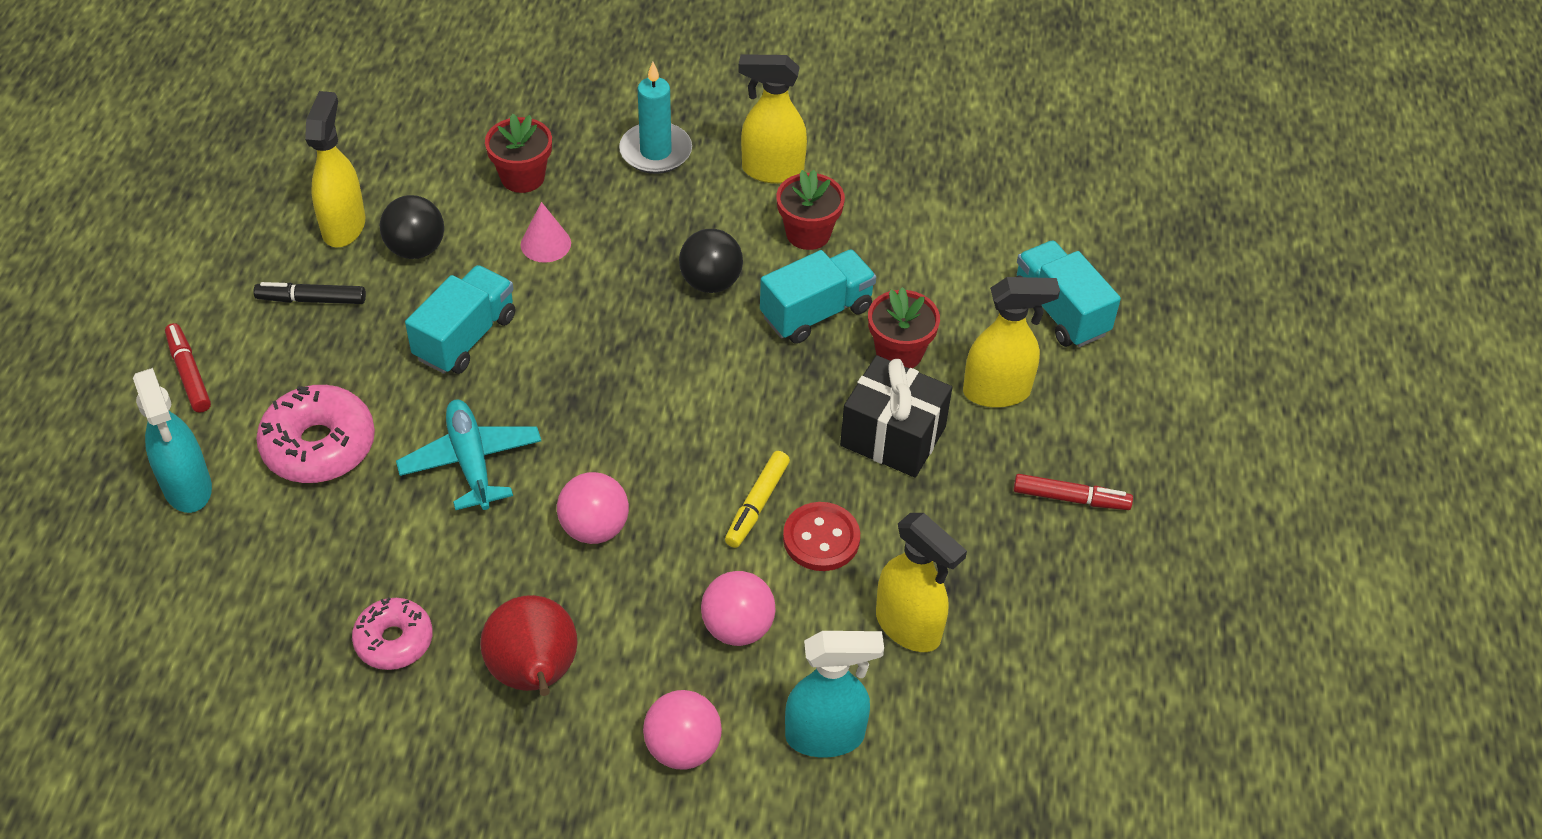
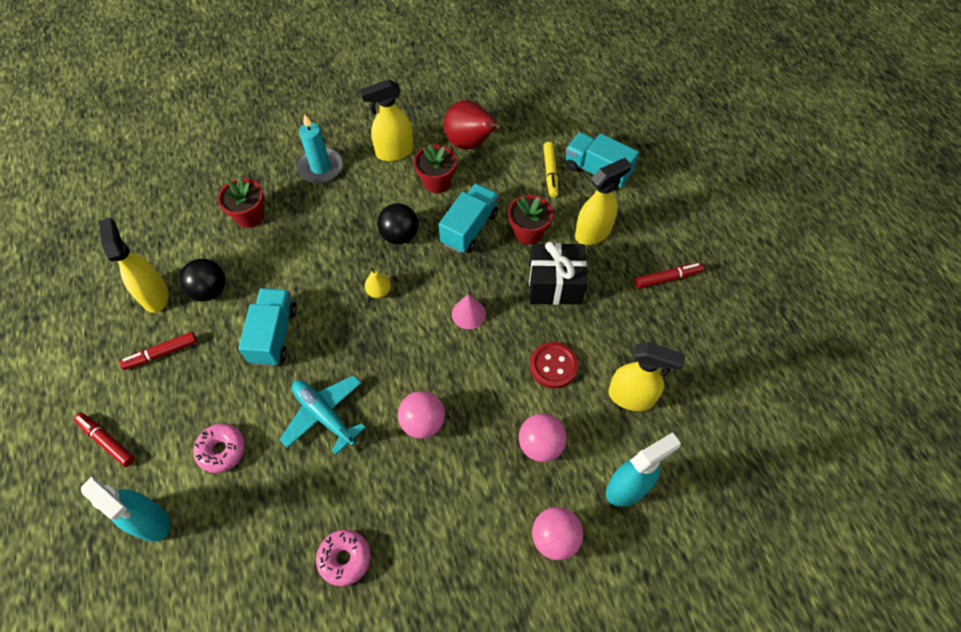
camera: 25 degrees left, 10 degrees up
(312, 300) = (161, 353): black marker -> red marker
(319, 446) = (222, 450): pink donut -> pink donut, size x0.64
(535, 675) = (443, 536): red pear -> red pear (470, 143)
(545, 244) = (288, 253): pink cone -> pink cone (468, 314)
(637, 341) = (379, 291): none -> yellow pear
(757, 504) = (506, 362): yellow marker -> yellow marker (550, 172)

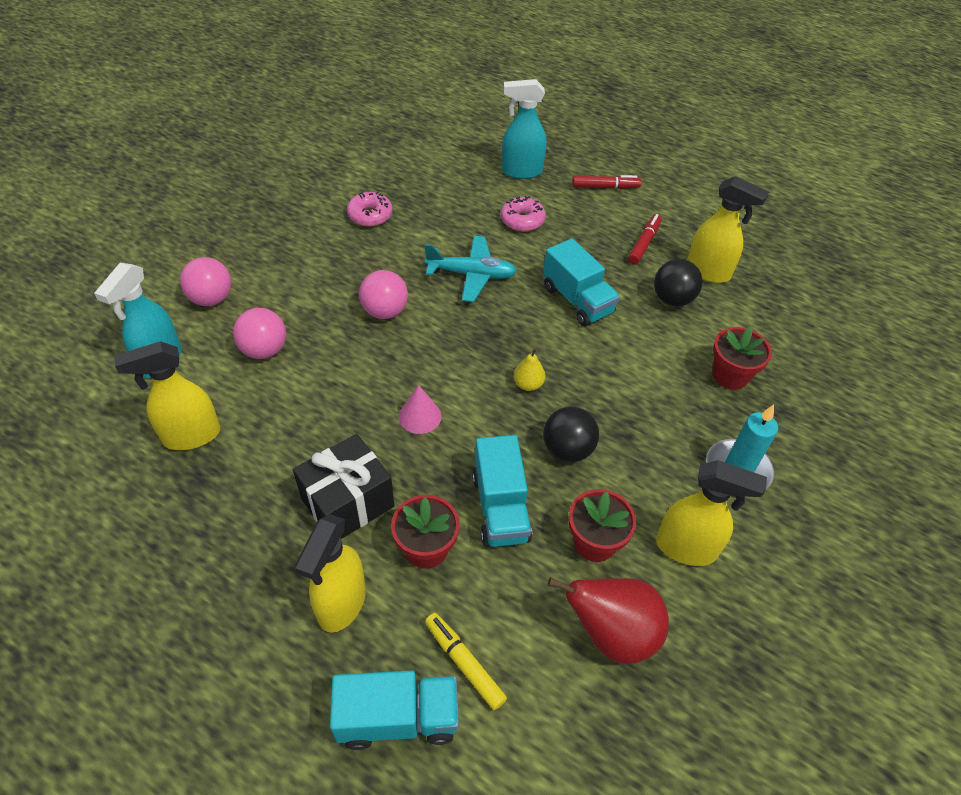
camera: 140 degrees right, 10 degrees down
(394, 152) = (686, 548): yellow spray bottle -> yellow spray bottle turned 75 degrees clockwise
(553, 366) = (294, 419): red button -> none
(667, 278) = (205, 600): red marker -> none

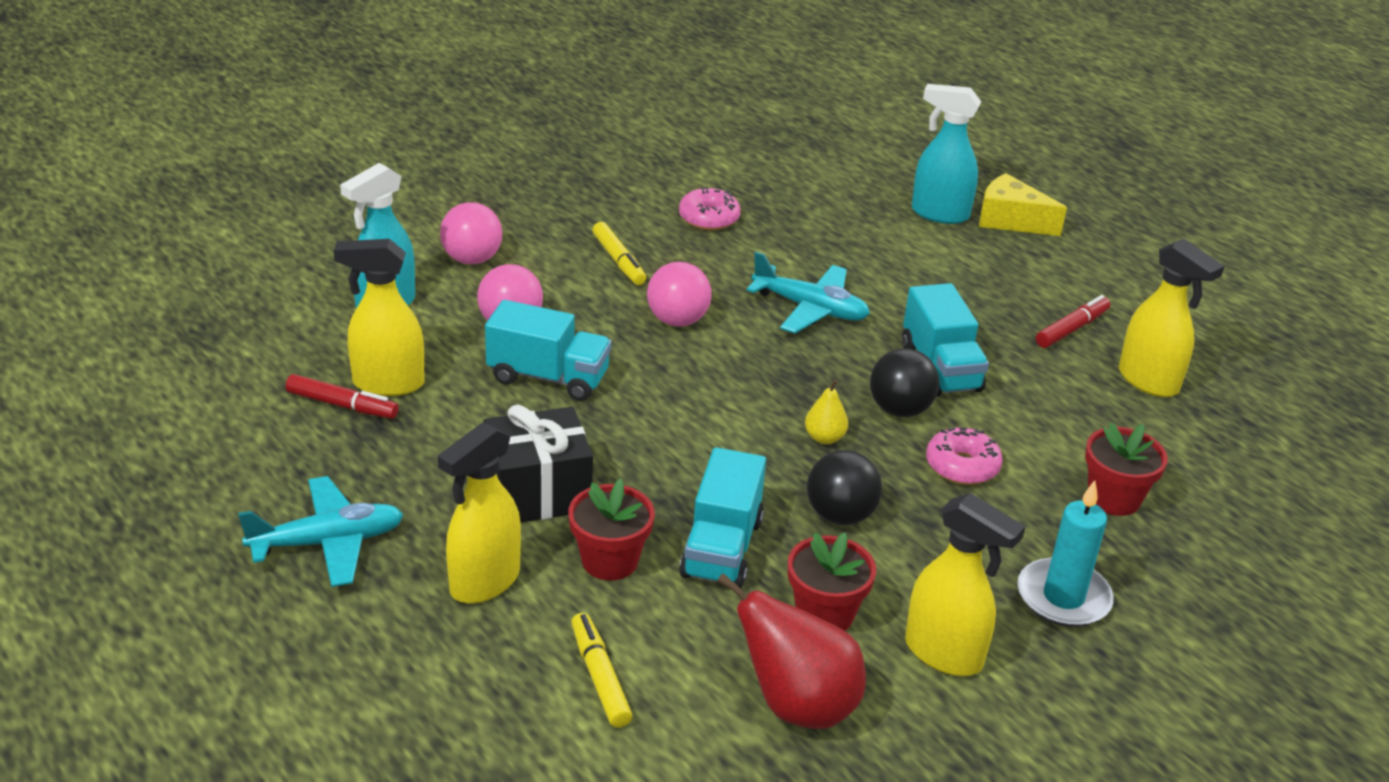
camera: 20 degrees right, 15 degrees down
(202, 610) = (327, 542): none -> turquoise plane
(321, 270) = (619, 261): none -> yellow marker
(398, 717) = (498, 701): turquoise truck -> turquoise truck (548, 377)
(420, 416) = (667, 434): pink cone -> none
(522, 220) = (911, 267): pink donut -> pink donut (962, 466)
(568, 165) = (1010, 220): none -> yellow cheese
(605, 187) = (1051, 255): red marker -> red marker (342, 405)
(672, 299) = (1077, 398): black ball -> black ball (899, 410)

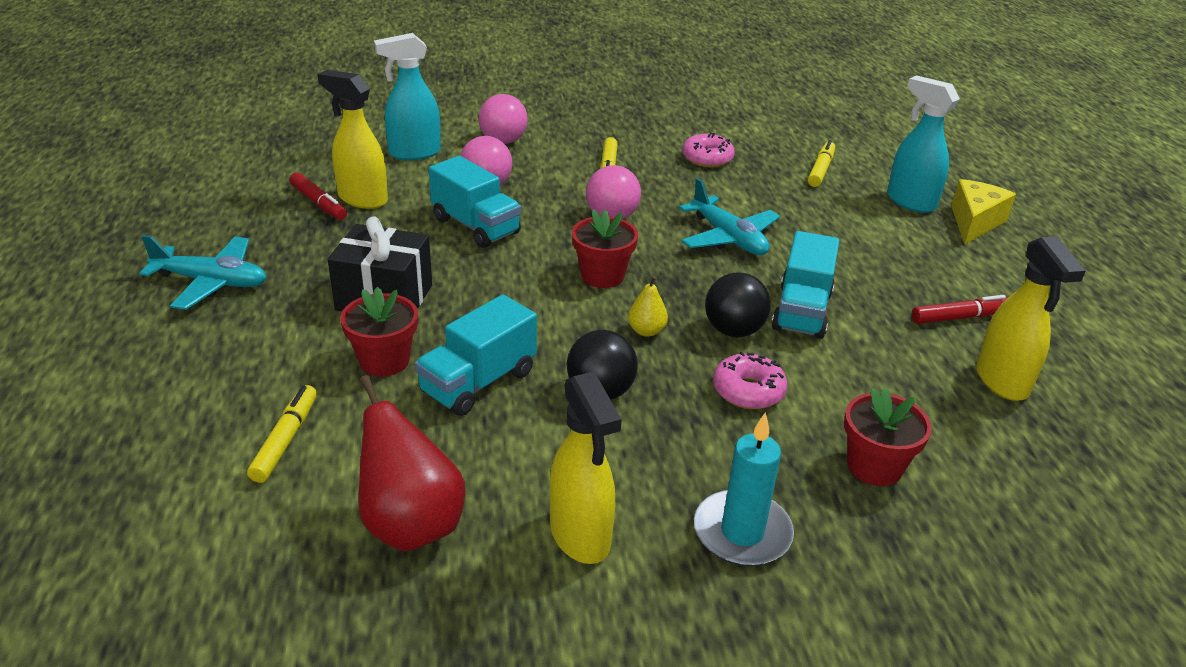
camera: 30 degrees right, 0 degrees up
(484, 582) = (281, 343): yellow spray bottle -> none
(824, 614) = (509, 462): red flower pot -> red flower pot (602, 276)
(829, 200) = (820, 170): none -> yellow marker
(1010, 220) = (974, 222): yellow cheese -> yellow cheese turned 60 degrees clockwise

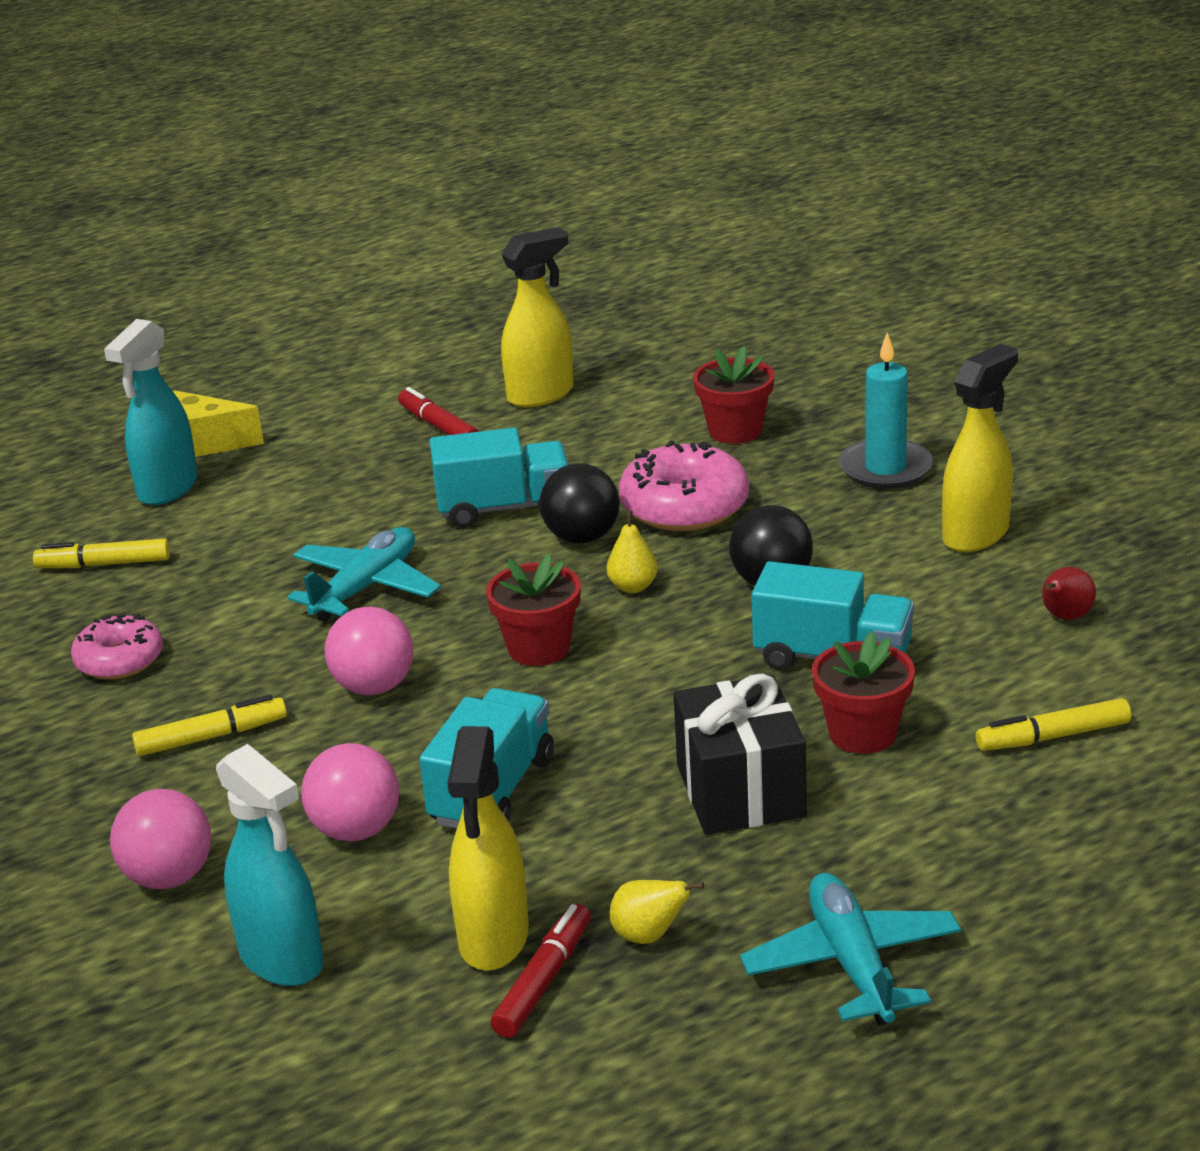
camera: 110 degrees left, 5 degrees down
(310, 236) = (649, 936): none -> yellow pear
(411, 524) = (1065, 617): red pear -> red pear, size x0.49
(748, 391) = (684, 507): pink donut -> pink donut, size x1.57

